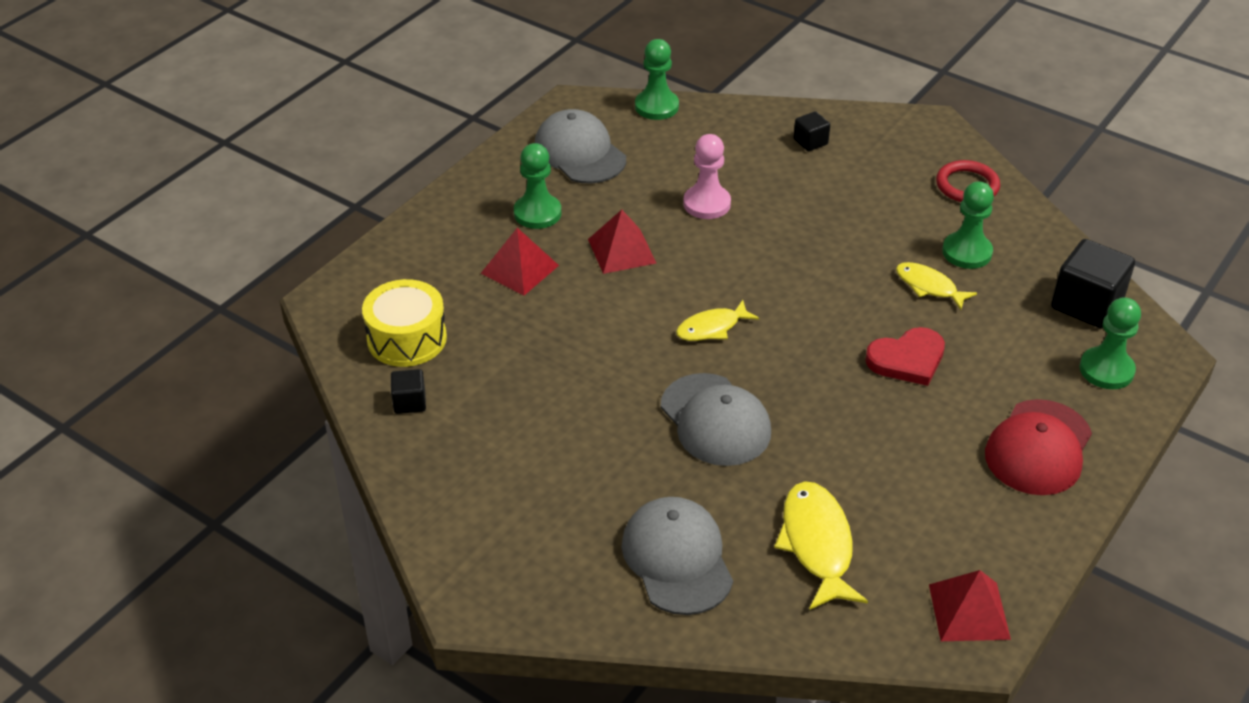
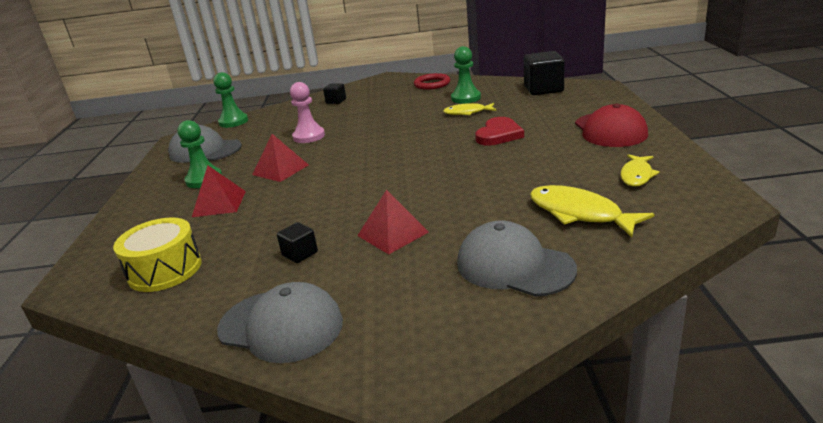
camera: 35 degrees left, 15 degrees down
(409, 402) = (204, 299): black cube -> black cube (300, 254)
(712, 328) = (378, 170): yellow fish -> yellow fish (636, 175)
(715, 420) = (437, 199): grey cap -> grey cap (281, 326)
(969, 611) = (699, 193): red pyramid -> red pyramid (392, 234)
(1106, 370) = (588, 99): green pawn -> none

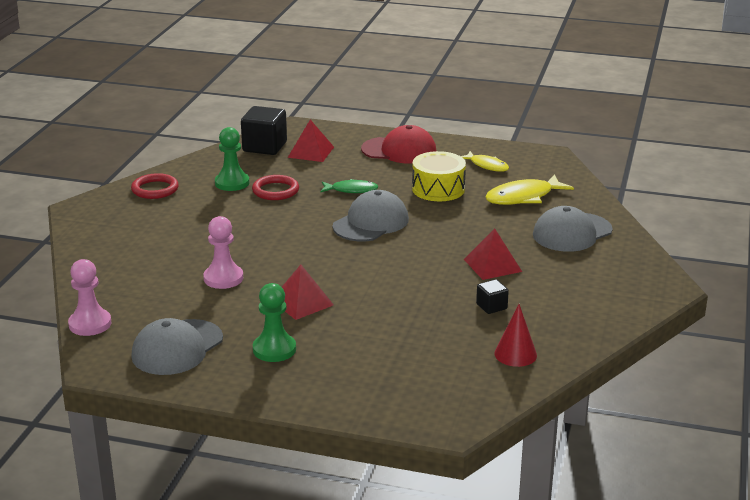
camera: 75 degrees left, 0 degrees up
(165, 270) = (466, 372): yellow drum -> yellow drum (438, 189)
(200, 291) = (515, 354): none -> red cone
(219, 203) = (351, 341): red pyramid -> red pyramid (311, 152)
(233, 122) = (90, 324): green pawn -> pink pawn
(281, 326) = (586, 322): grey cap -> grey cap (371, 223)
(336, 101) = (121, 249): black cube -> none
(467, 112) = (275, 191): yellow fish -> red ring
(499, 135) = (351, 190): red heart -> green fish

